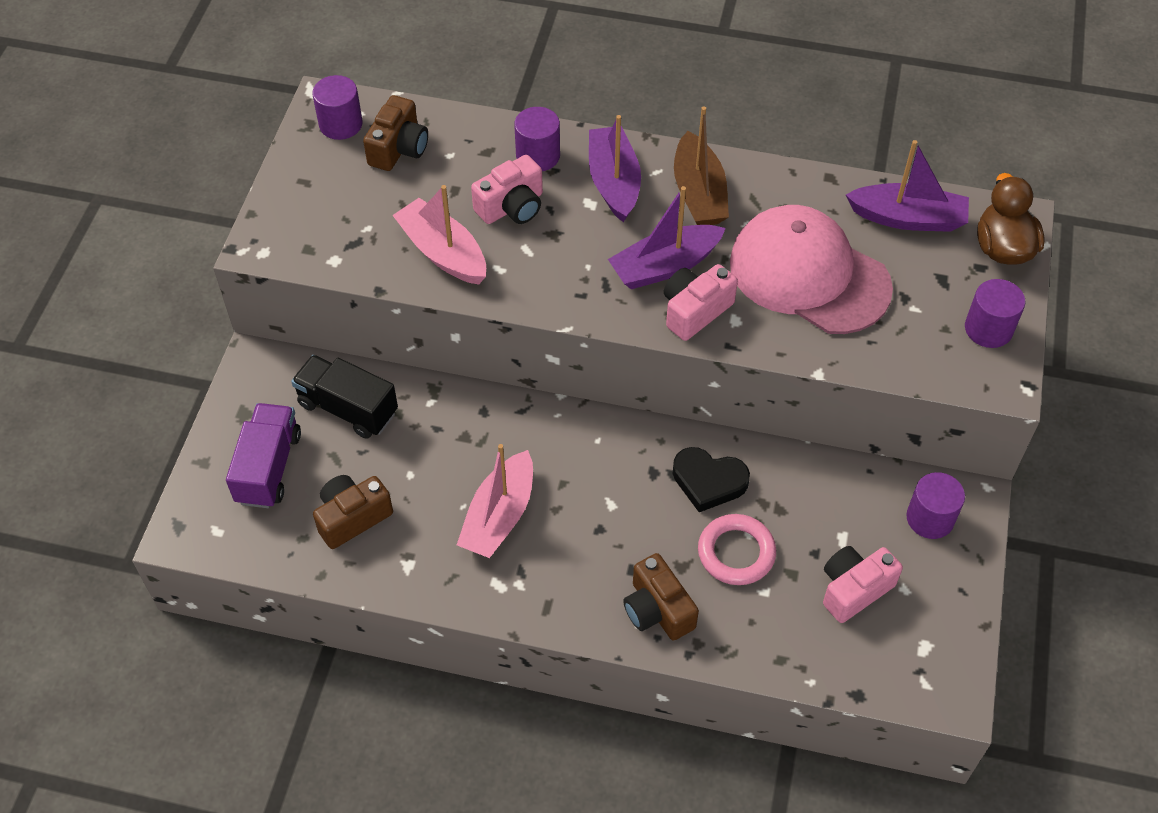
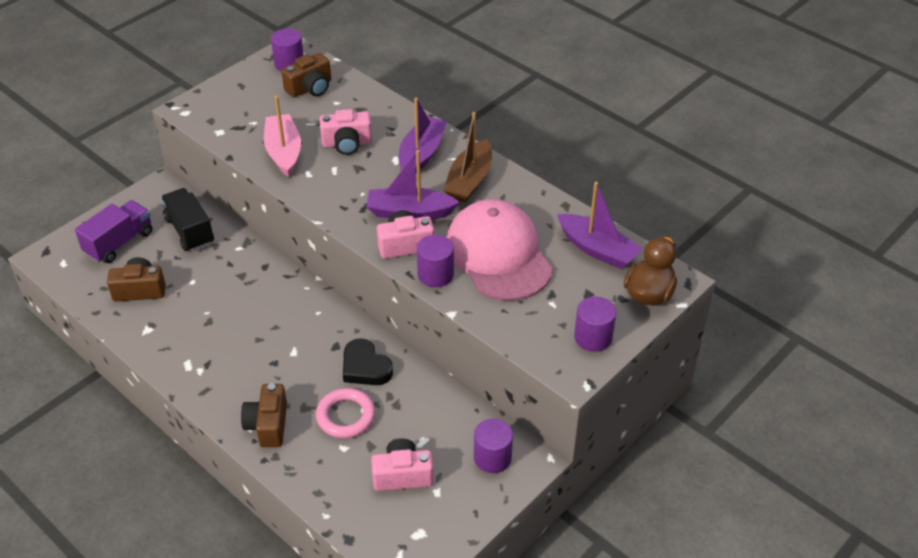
camera: 30 degrees right, 10 degrees down
(499, 516) = (222, 327): pink boat -> none
(538, 156) = (388, 122): purple cylinder -> purple cylinder (435, 274)

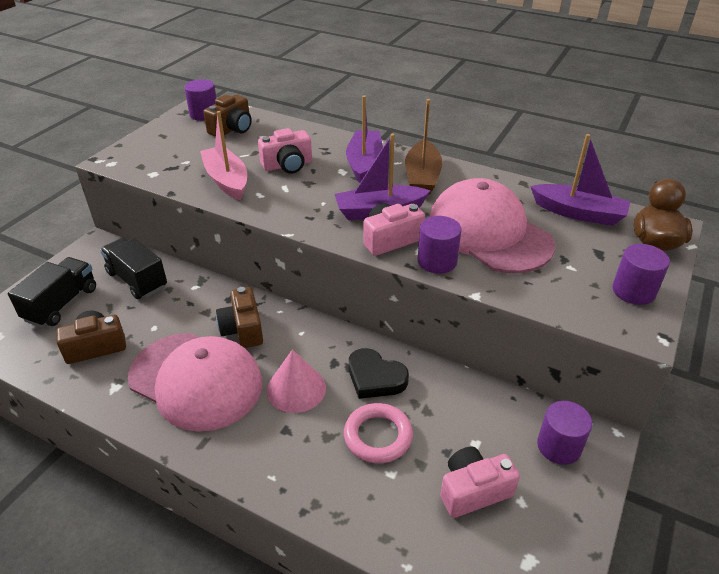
camera: 15 degrees left, 5 degrees down
(119, 243) = (61, 304): purple truck -> black truck
(214, 337) = (196, 380): none -> pink cap
(268, 425) = (292, 467): brown camera -> brown camera (243, 329)
(294, 362) = (296, 388): none -> pink cone

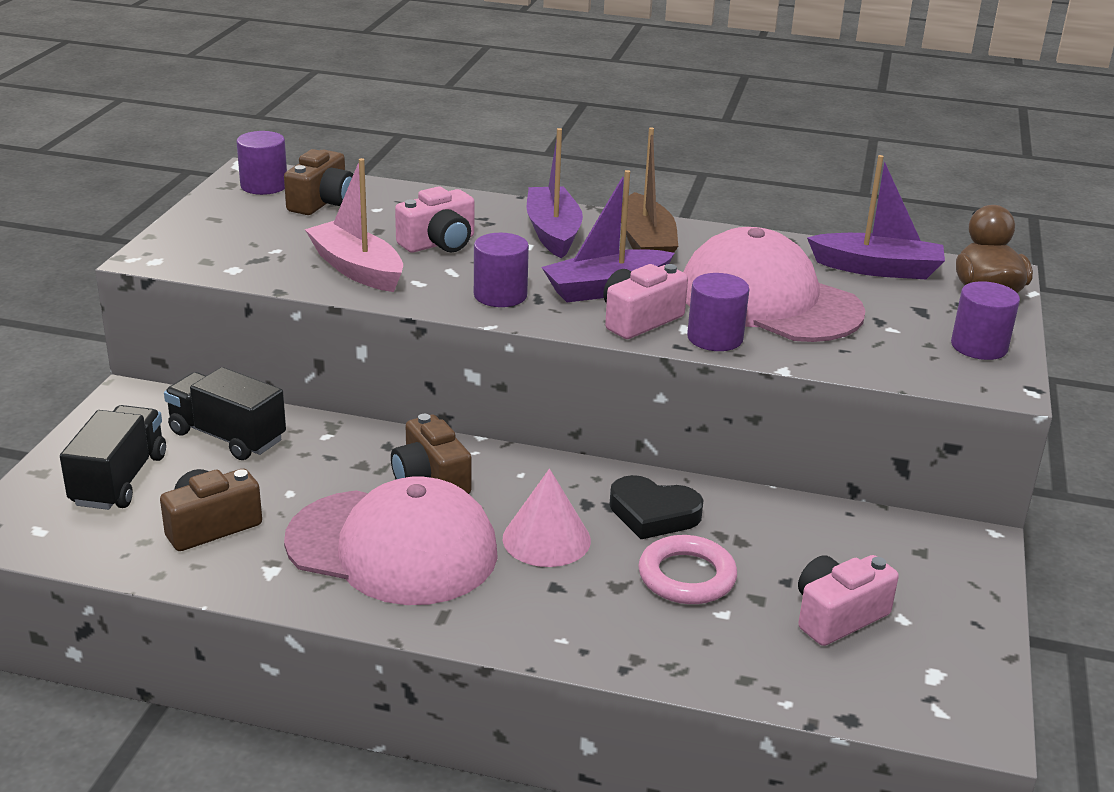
camera: 15 degrees left, 10 degrees down
(559, 446) = (927, 556): purple cylinder -> purple cylinder (500, 295)

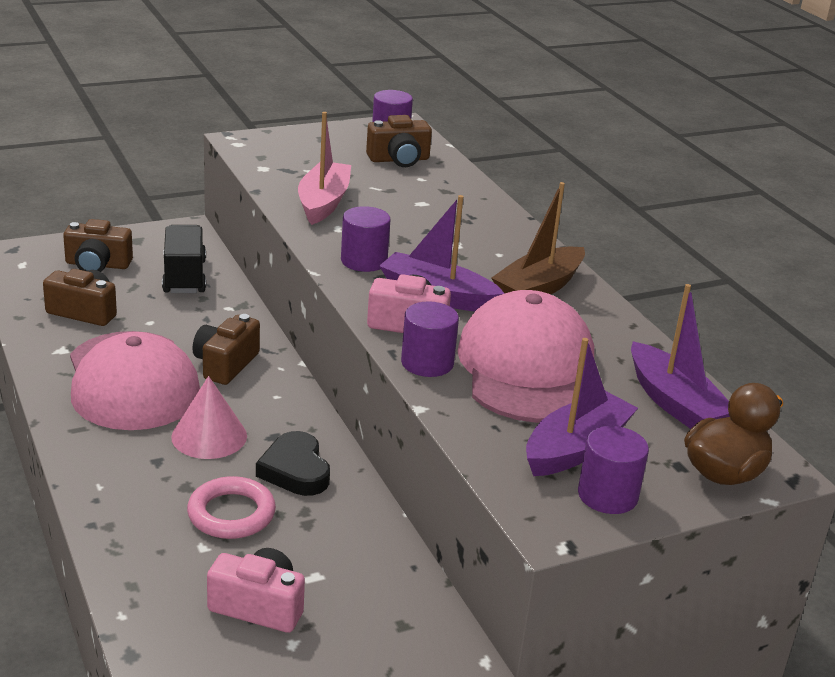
camera: 50 degrees right, 0 degrees up
(119, 480) = (97, 265): black truck -> brown camera
(439, 243) = (406, 215): pink camera -> none
(553, 233) = (493, 248): purple boat -> purple boat (576, 448)

